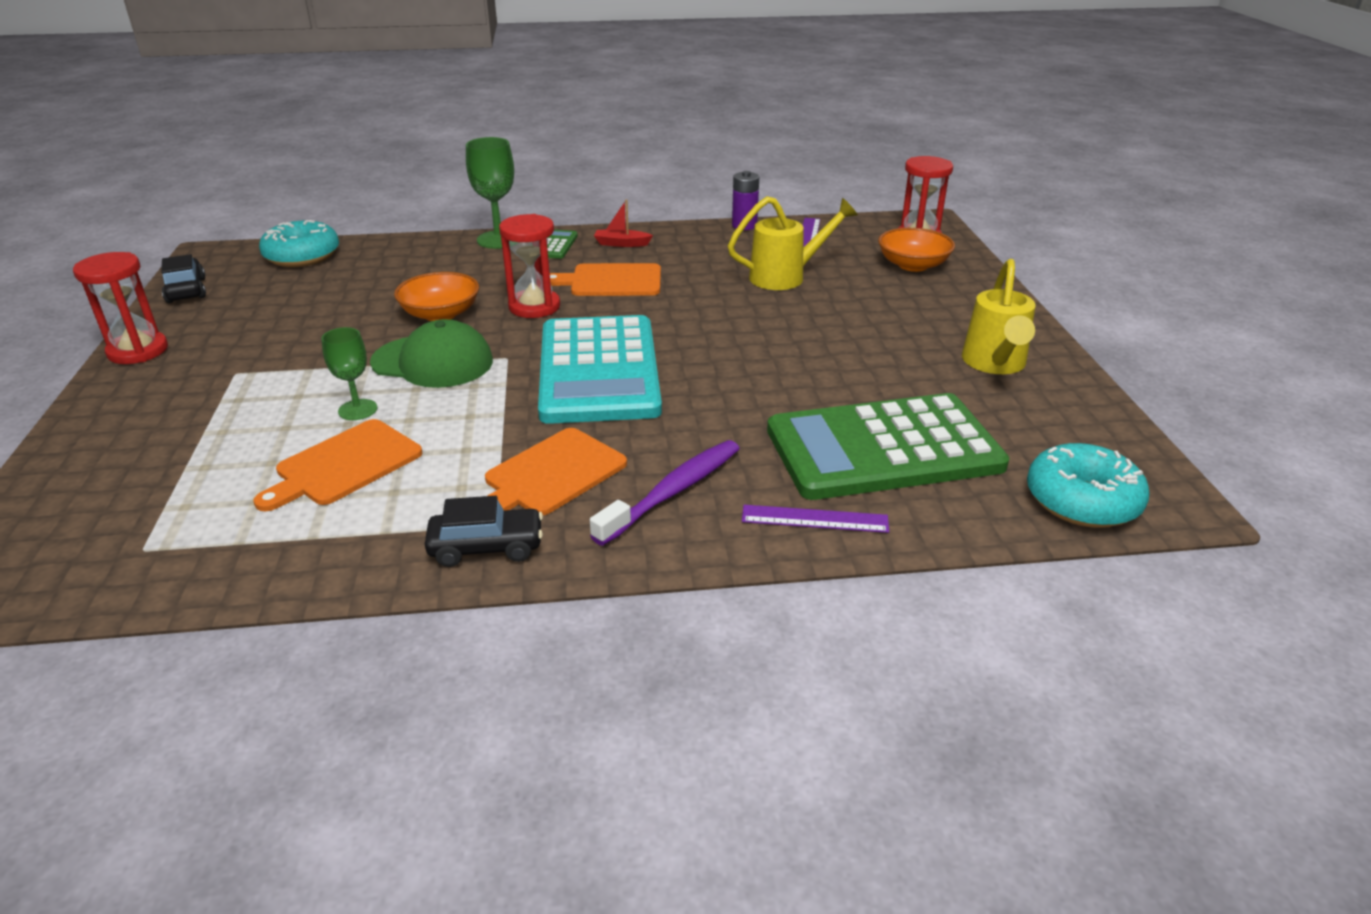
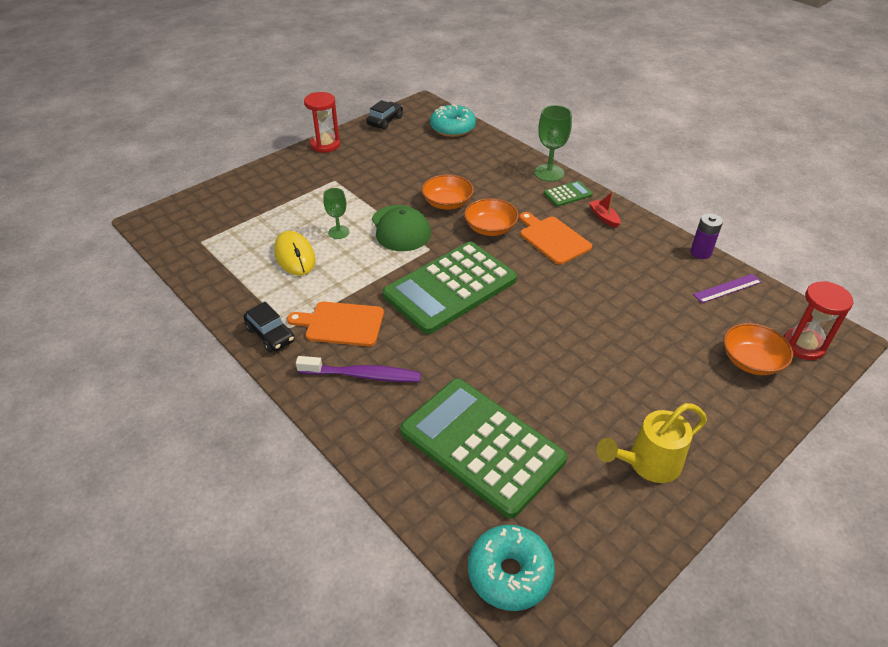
camera: 55 degrees right, 10 degrees up
(345, 465) = (295, 256): orange cutting board -> yellow mouse
(534, 307) = (490, 228): red hourglass -> orange bowl
(599, 370) = (450, 288): turquoise calculator -> green calculator
(786, 277) = (650, 306): yellow watering can -> none
(814, 519) = (384, 444): purple ruler -> none

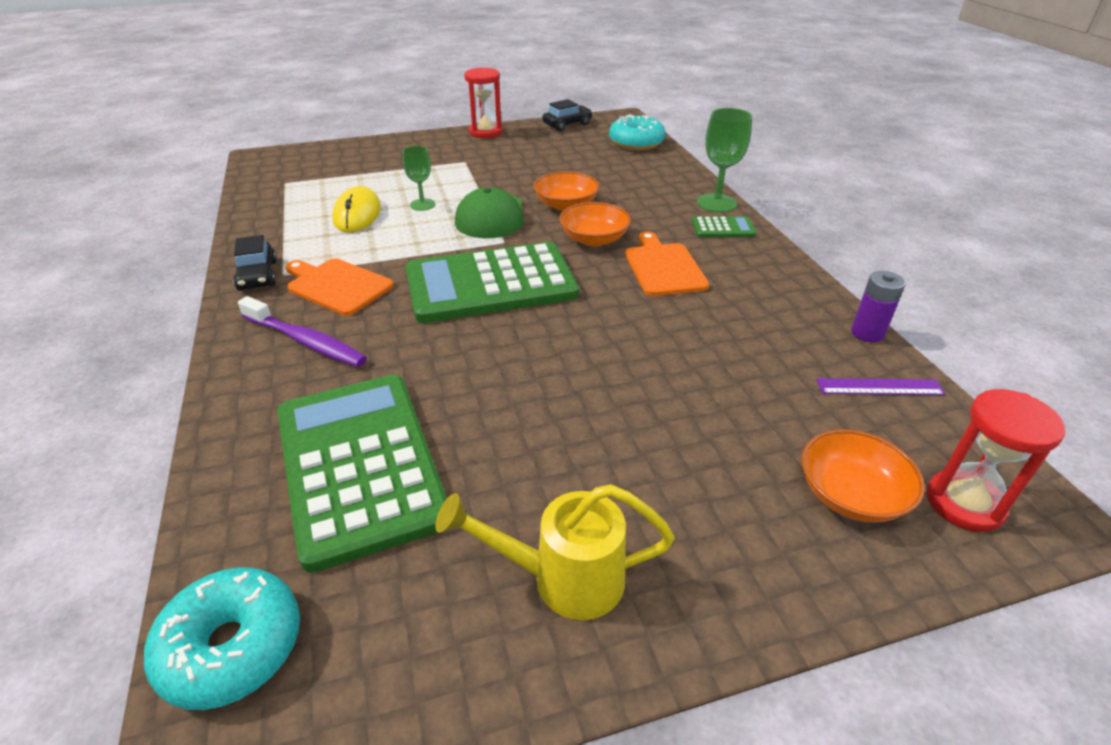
camera: 25 degrees right, 5 degrees down
(604, 217) = (752, 261): red boat -> none

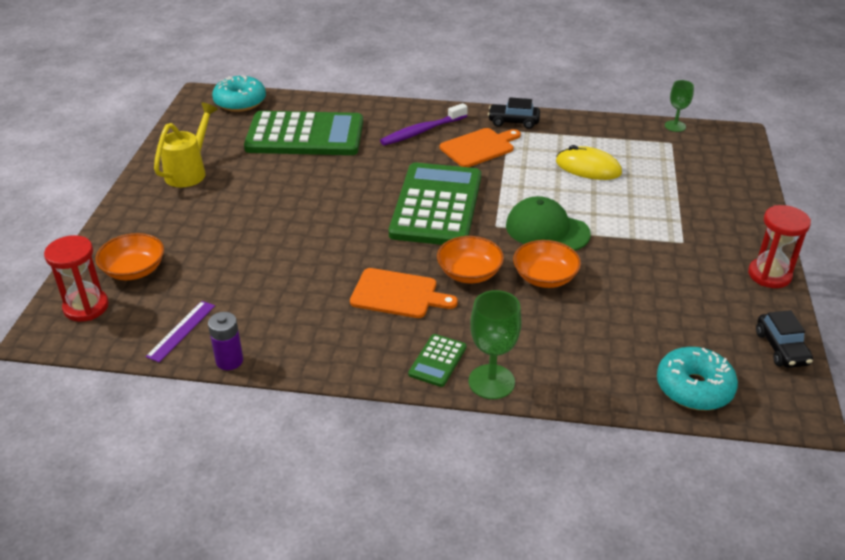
camera: 115 degrees right, 0 degrees up
(422, 205) = (590, 200): green goblet -> green goblet (675, 126)

